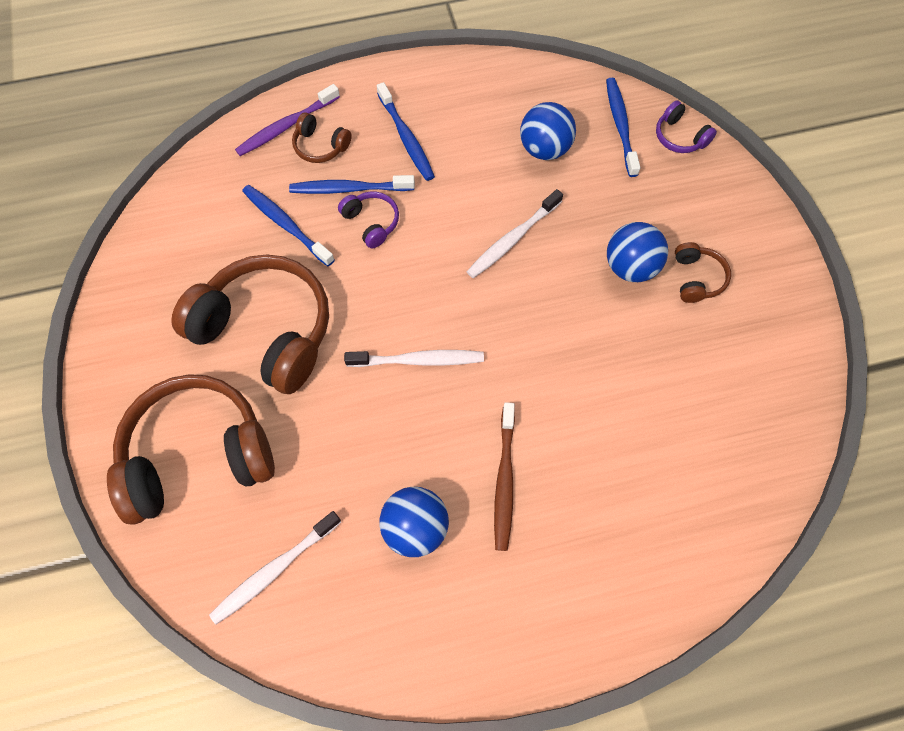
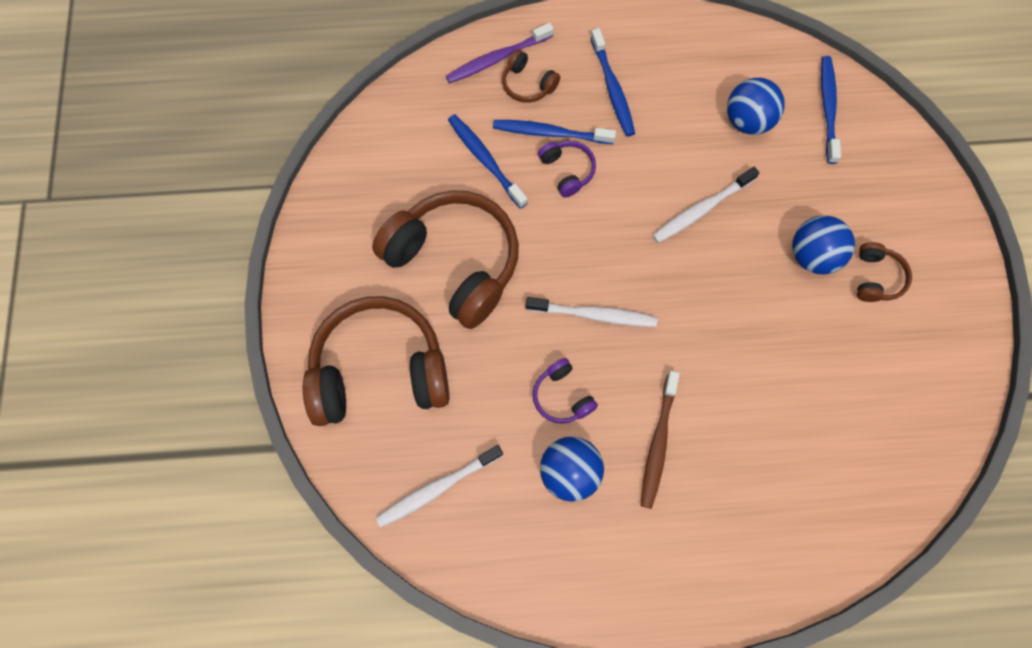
camera: 10 degrees right, 5 degrees up
(680, 137) = (886, 129): purple headphones -> purple headphones (562, 396)

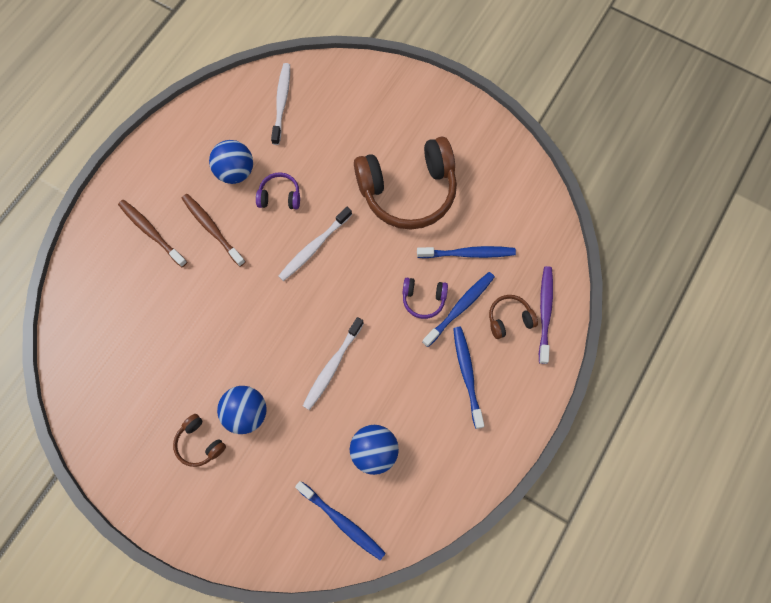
camera: 125 degrees right, 0 degrees up
(379, 371) = (370, 112): brown headphones -> none
(612, 88) = (467, 375): blue toothbrush -> blue toothbrush turned 60 degrees clockwise
(702, 209) = (332, 366): white toothbrush -> white toothbrush turned 150 degrees counterclockwise
(716, 511) = (151, 232): none -> brown toothbrush

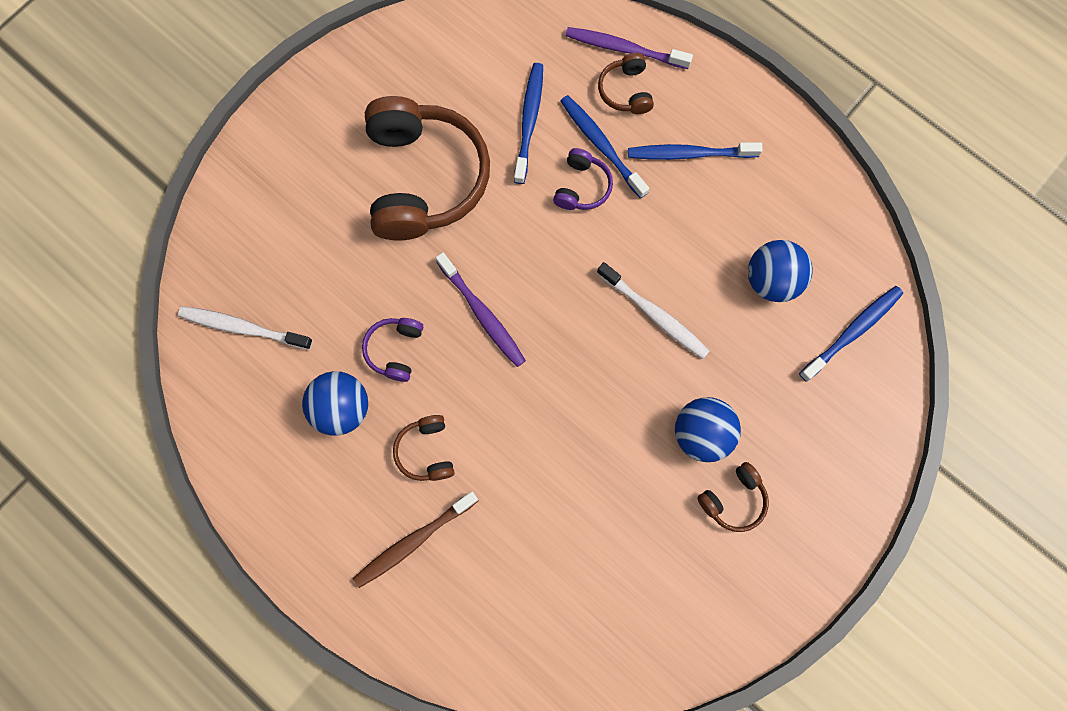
camera: 80 degrees left, 5 degrees up
(212, 229) = (426, 451): brown toothbrush -> brown headphones
(314, 247) = (482, 313): white toothbrush -> purple toothbrush

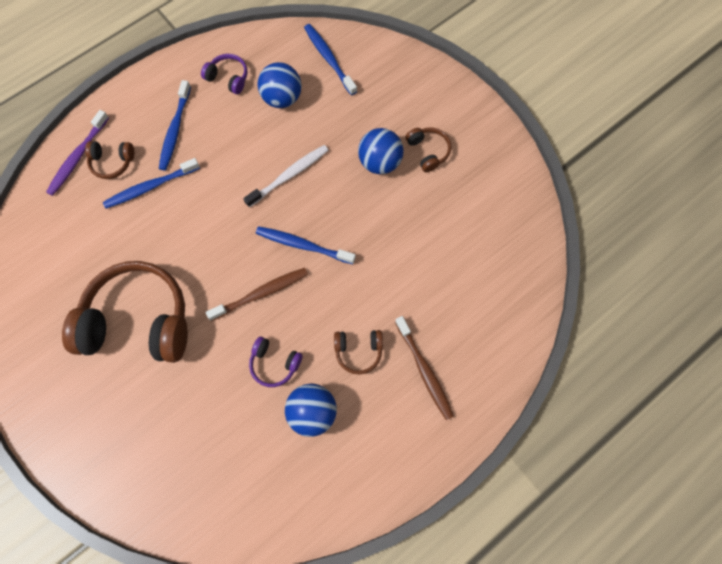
camera: 80 degrees left, 5 degrees down
(243, 328) = (227, 487): white toothbrush -> none
(482, 313) = (260, 294): purple toothbrush -> brown toothbrush
(529, 122) = (115, 234): blue toothbrush -> blue toothbrush (303, 245)
(582, 187) = (179, 206): purple headphones -> purple headphones (228, 78)

